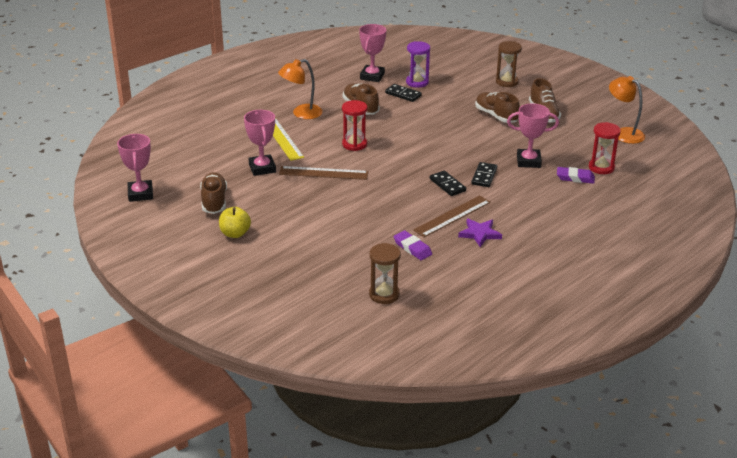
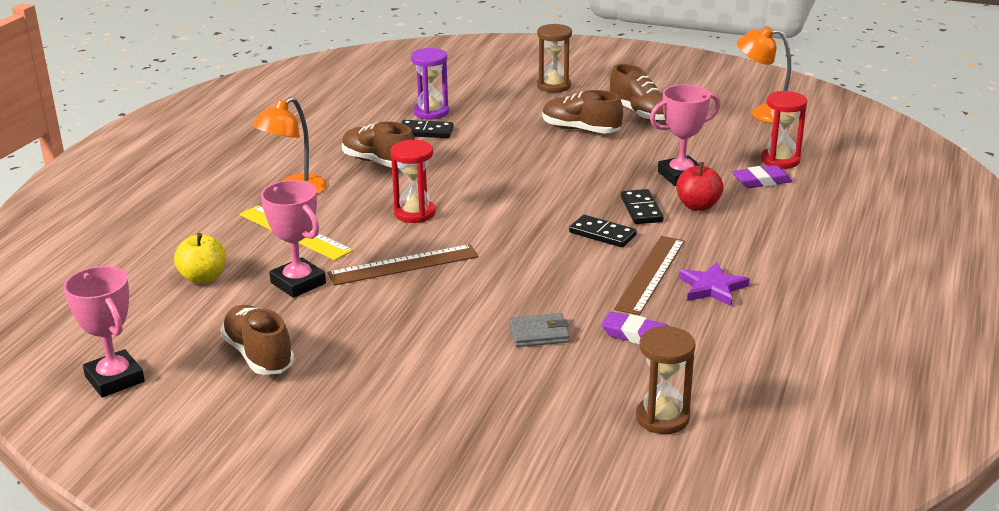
camera: 25 degrees left, 5 degrees down
(235, 233) = (337, 396): yellow apple -> yellow apple (203, 278)
(361, 231) = (539, 333): none -> grey wallet
(372, 76) = (358, 119): pink trophy -> none
(520, 183) = (698, 206): none -> red apple

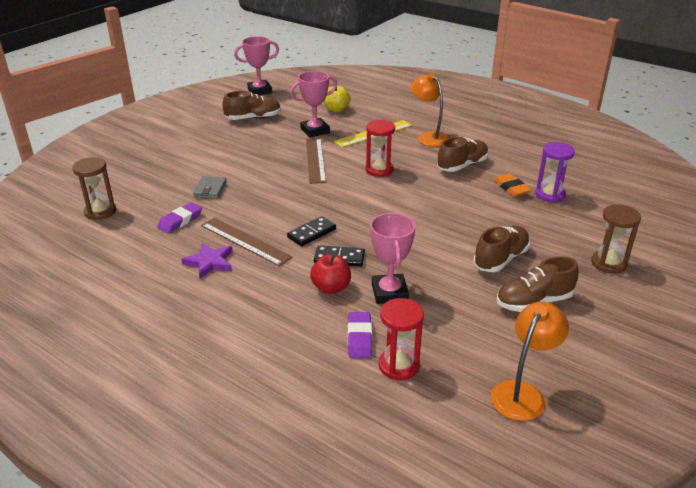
camera: 105 degrees right, 5 degrees up
(425, 132) = (511, 188): black domino -> orange eraser

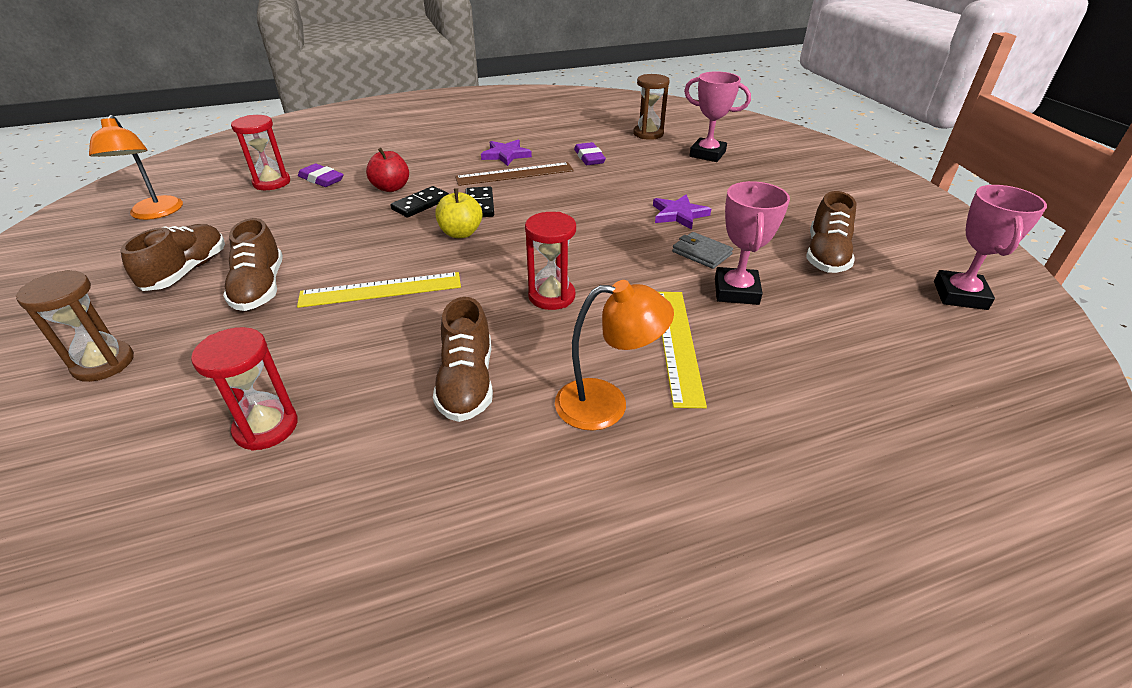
camera: 125 degrees right, 5 degrees up
(210, 189) = (633, 181): grey wallet -> grey wallet (701, 253)
(247, 162) = (678, 214): none -> purple star
(315, 160) = (637, 259): brown ruler -> none
(336, 109) = (817, 346): yellow apple -> yellow apple (461, 233)
(389, 293) = (339, 208): pink trophy -> pink trophy (707, 154)
(443, 218) = (381, 290): none -> yellow ruler
(511, 188) = (343, 394): orange eraser -> none
(550, 195) = (266, 427): purple hourglass -> red hourglass

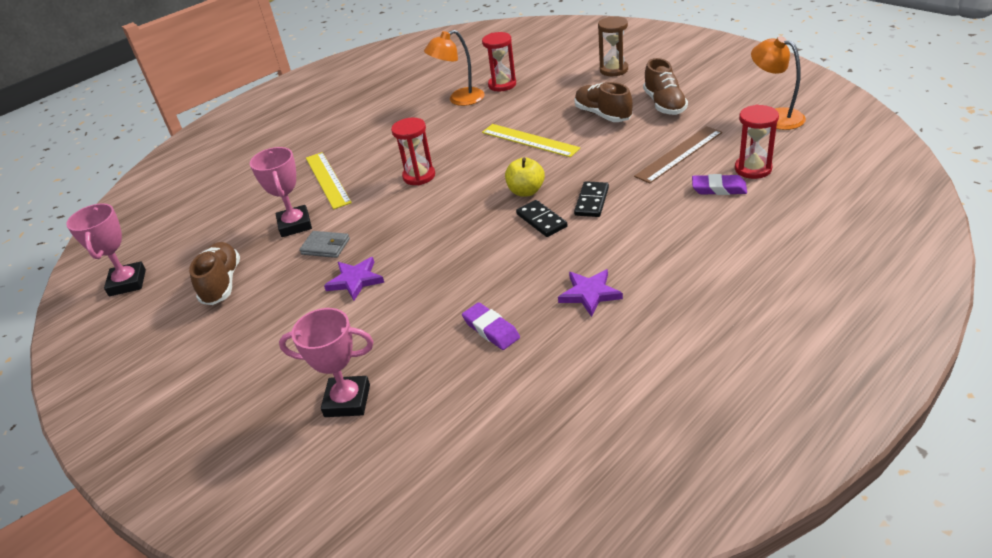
camera: 160 degrees right, 0 degrees up
(381, 290) = (529, 140): yellow ruler -> yellow ruler turned 75 degrees clockwise
(391, 188) = (642, 205): red apple -> none
(467, 383) = (430, 125): brown shoe -> none
(515, 174) = (549, 269): brown ruler -> brown ruler (679, 154)
(606, 404) = (356, 143): orange lamp -> orange lamp (459, 100)
(648, 134) = (445, 420): brown hourglass -> none

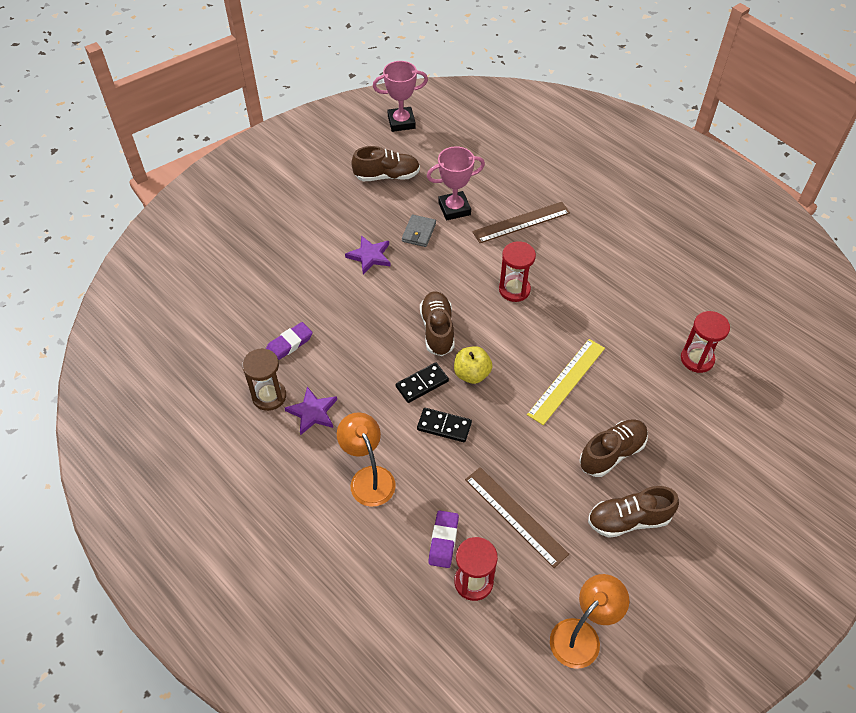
camera: 85 degrees right, 15 degrees up
(327, 179) = (521, 222): yellow ruler -> brown ruler
(347, 400) = (243, 264): pink trophy -> none
(459, 100) = (665, 319): orange lamp -> orange lamp (368, 478)
(470, 218) = (437, 330): none -> brown shoe
(614, 70) = (725, 477): brown hourglass -> brown hourglass (269, 396)

